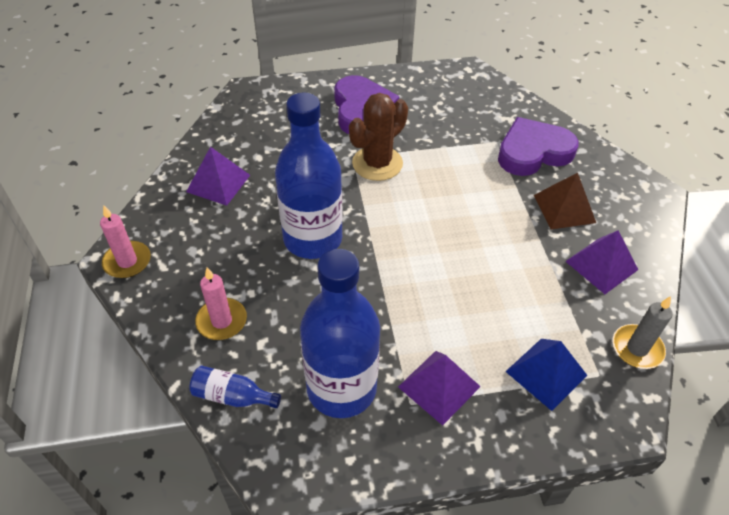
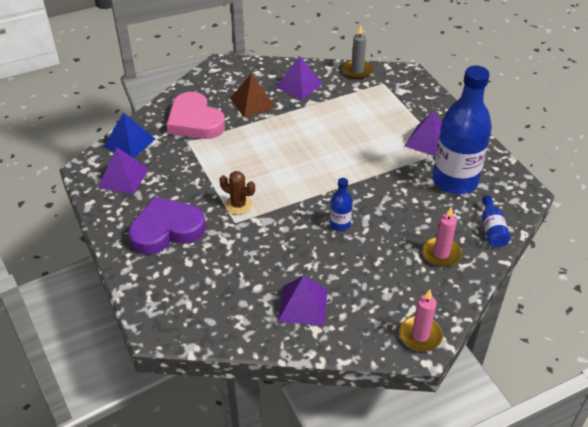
camera: 105 degrees left, 5 degrees down
(312, 239) = (340, 224): blue bottle -> blue bottle, size x0.43
(377, 163) = (238, 205): brown cactus -> brown cactus, size x0.60
(448, 91) = (123, 177): none -> purple pyramid
(533, 152) = (195, 121): purple heart -> pink heart
(546, 373) = (393, 102): blue pyramid -> blue pyramid (129, 142)

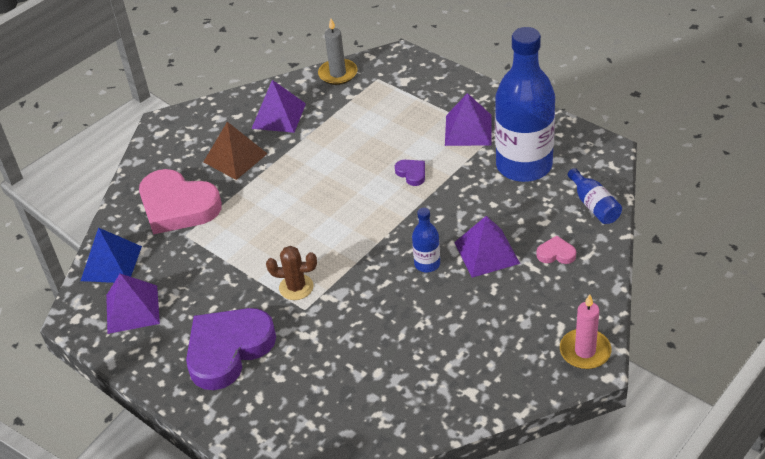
camera: 20 degrees left, 0 degrees up
(303, 305) = (441, 371): purple pyramid -> purple pyramid (486, 253)
(368, 157) = (412, 173): none -> purple heart
(441, 254) = (556, 253): pink candle -> pink heart

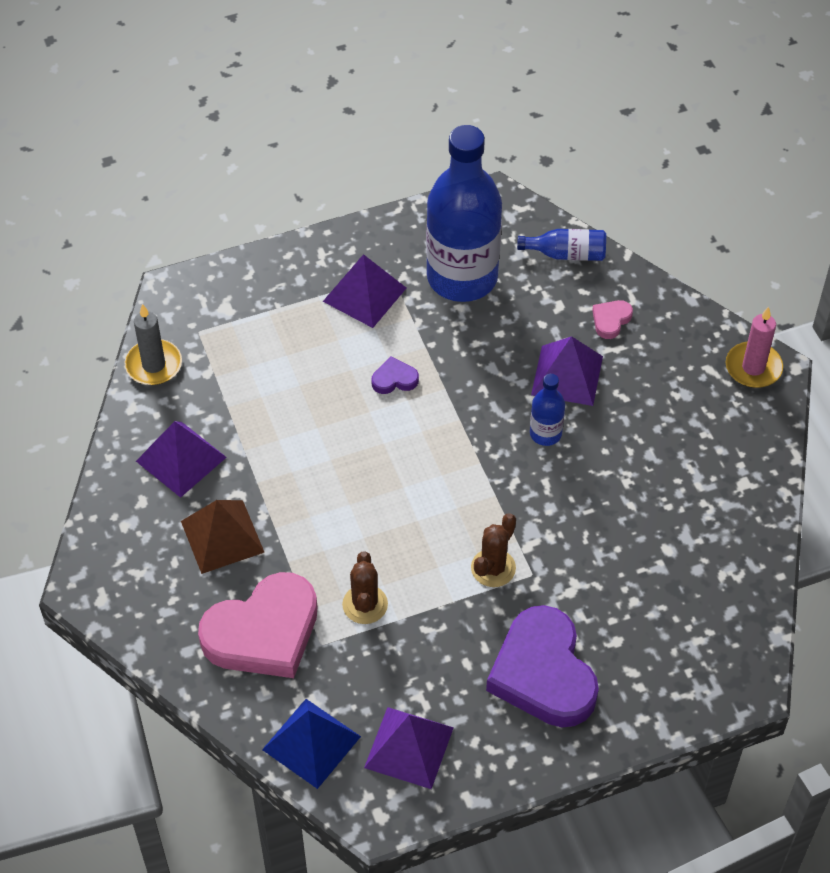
camera: 65 degrees left, 10 degrees up
(227, 240) = (365, 604): none -> brown cactus

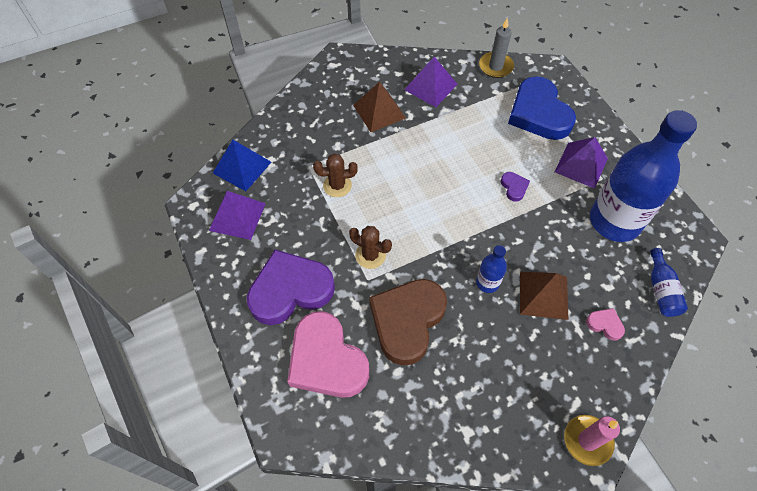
camera: 85 degrees right, 5 degrees up
(261, 326) = (539, 113): none -> blue heart
(263, 632) = (315, 137): pink heart -> pink heart (326, 360)
(567, 375) = (543, 295): purple pyramid -> brown pyramid
(597, 532) = (407, 321): none -> brown heart

